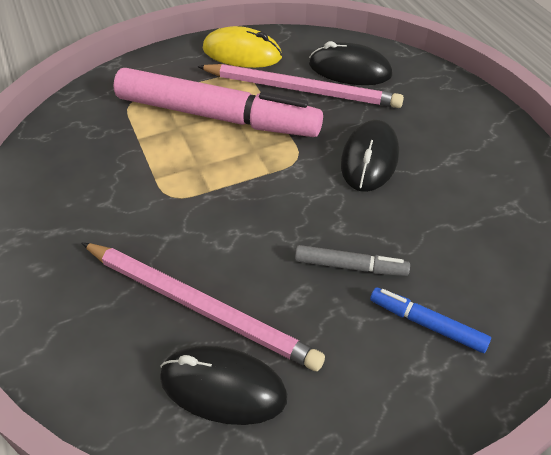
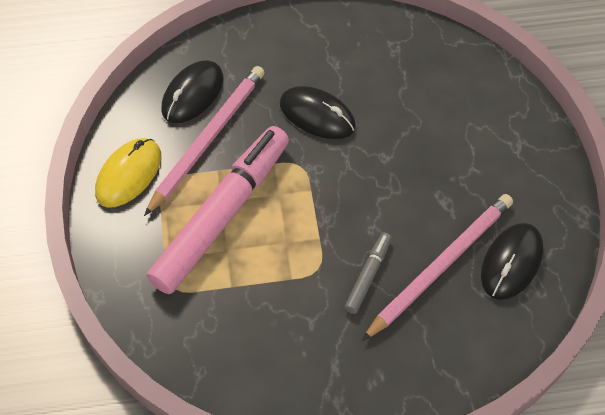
camera: 75 degrees left, 10 degrees up
(350, 266) = (426, 161): grey marker -> grey marker (368, 275)
(427, 324) = (484, 132): blue marker -> none

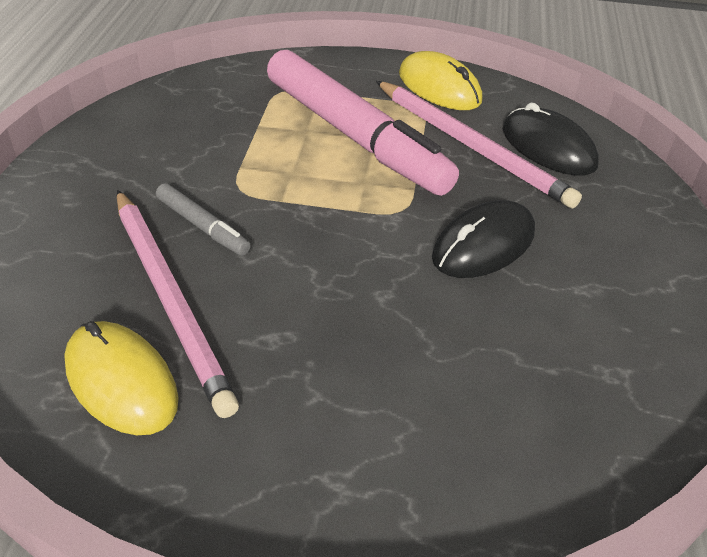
camera: 105 degrees right, 15 degrees down
(511, 262) = (121, 382): black mouse -> yellow mouse

